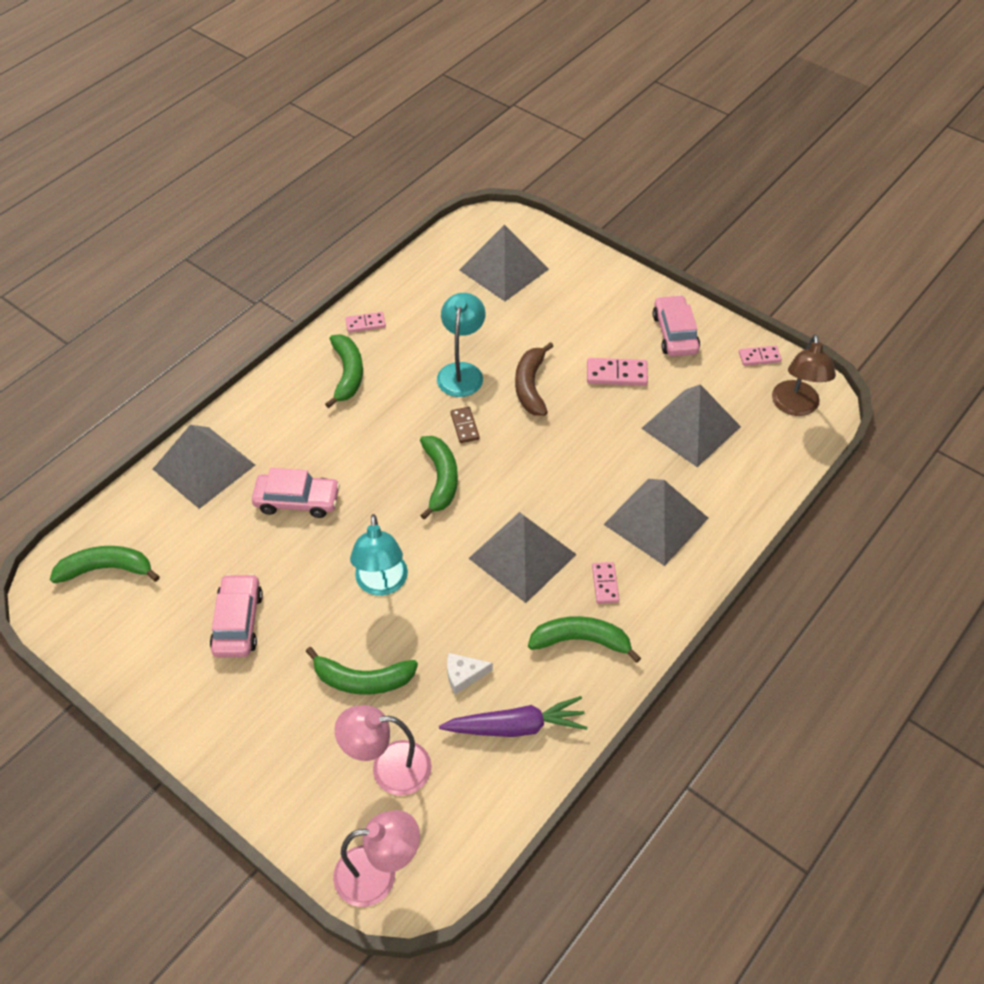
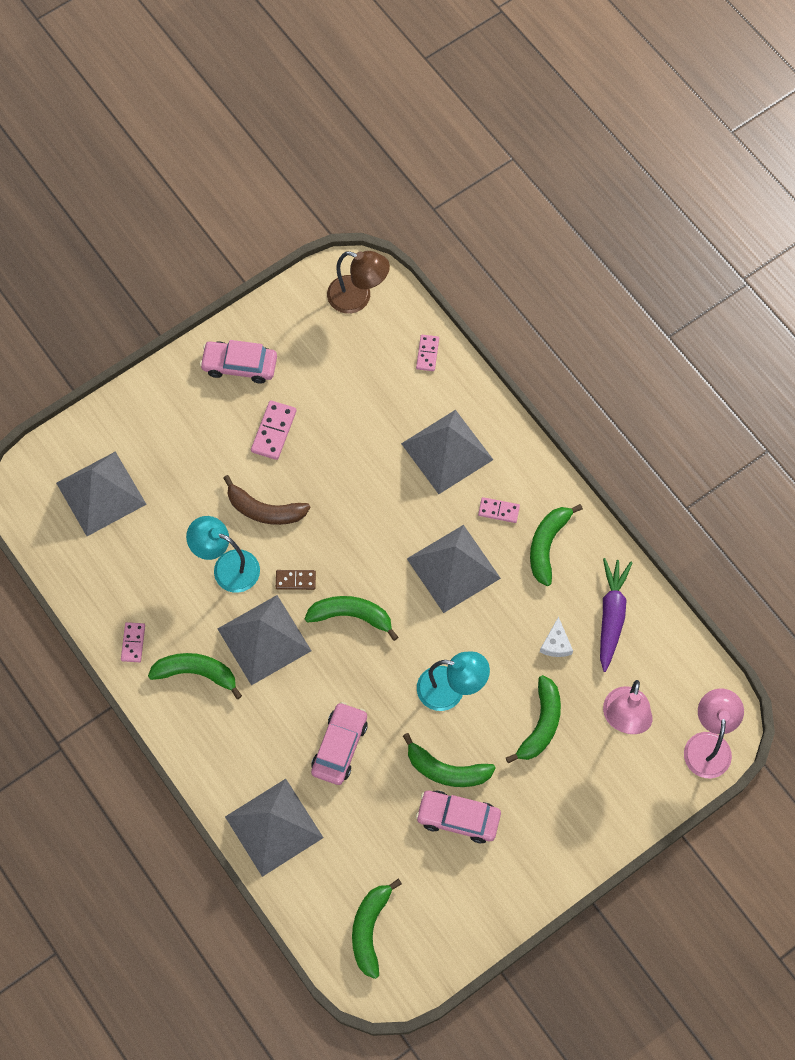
camera: 75 degrees left, 15 degrees up
(290, 600) = (446, 770): none -> green banana
(691, 427) = (355, 390): grey pyramid -> grey pyramid (264, 639)
(759, 357) = (291, 305): pink domino -> pink domino (427, 354)

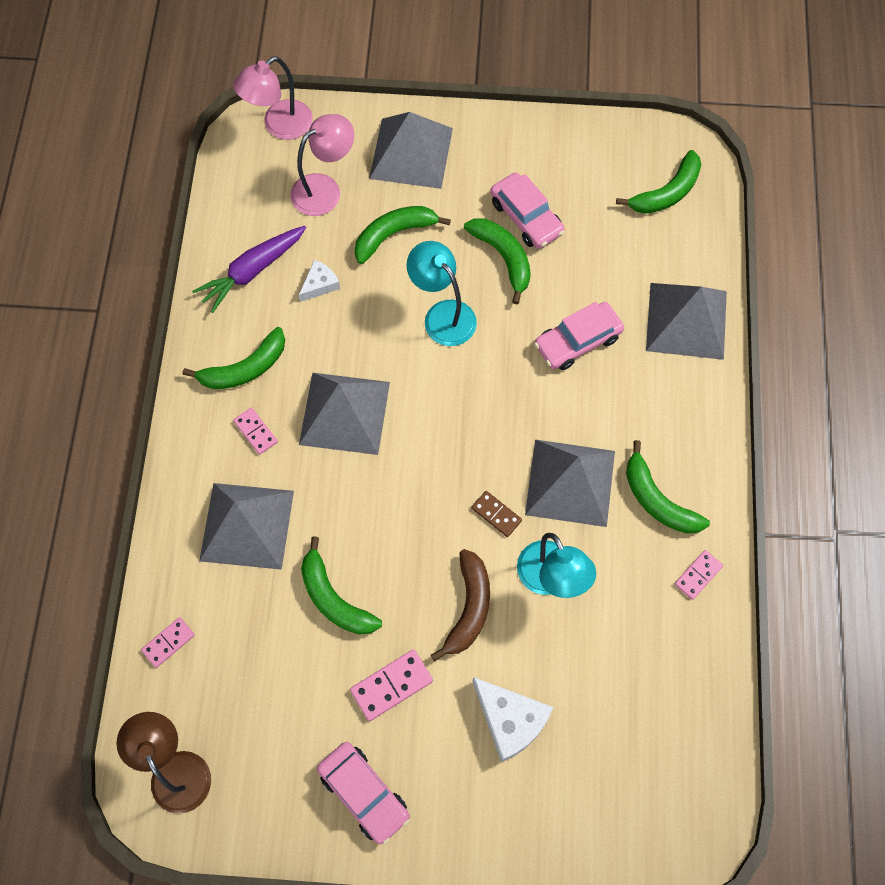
camera: 140 degrees left, 0 degrees up
(101, 493) = (621, 763): grey pyramid -> grey pyramid (411, 153)
(186, 466) = (510, 720): none -> white cheese
(265, 510) = (469, 608): brown banana -> brown banana turned 45 degrees clockwise
(351, 616) = (473, 442): green banana -> green banana (334, 599)

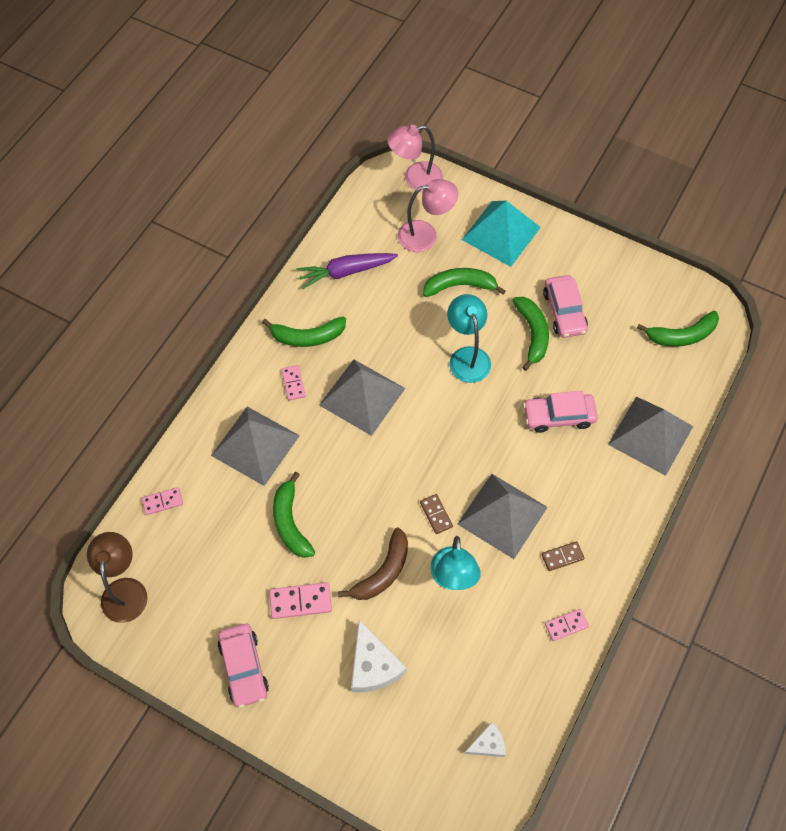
camera: 25 degrees right, 5 degrees down
(320, 284) = (389, 300): white cheese -> white cheese (487, 744)
(411, 153) = (501, 233): grey pyramid -> turquoise pyramid
(657, 500) = (562, 557): green banana -> brown domino

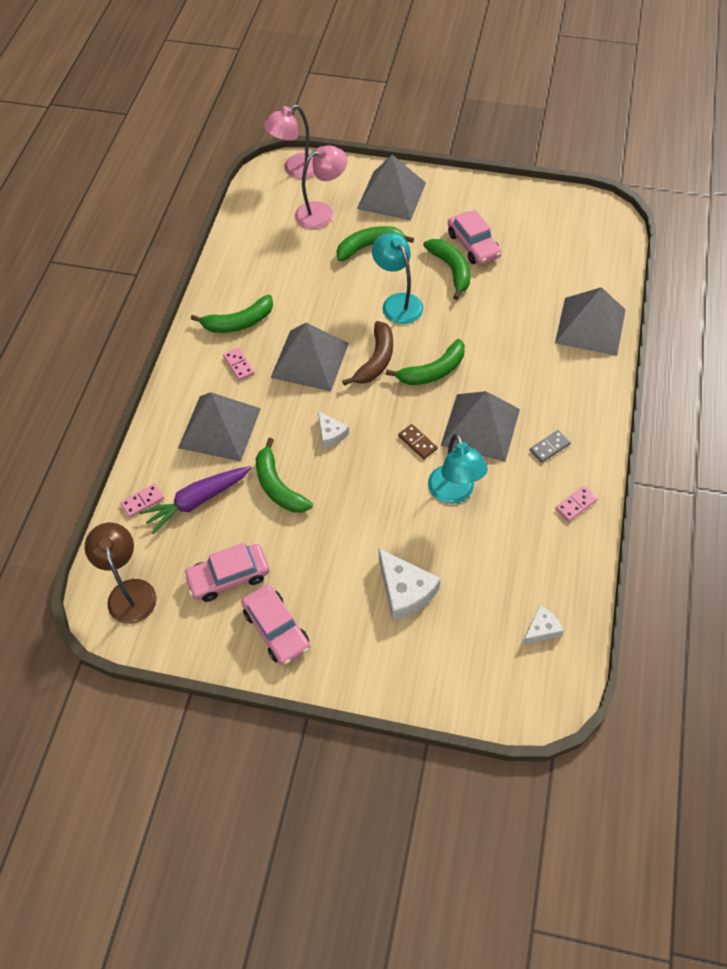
camera: 15 degrees left, 5 degrees down
(300, 601) = (313, 553): pink domino -> none
(346, 272) = (257, 260): purple carrot -> purple carrot (197, 501)
(357, 481) = (331, 434): none -> white cheese
(383, 572) = (384, 505): brown banana -> brown banana (376, 360)
(501, 233) = (391, 195): turquoise pyramid -> grey pyramid
(558, 416) = (501, 331): pink car -> pink car (228, 577)
(562, 557) = (549, 447): brown domino -> grey domino
(682, 335) = (586, 239): green banana -> green banana (433, 371)

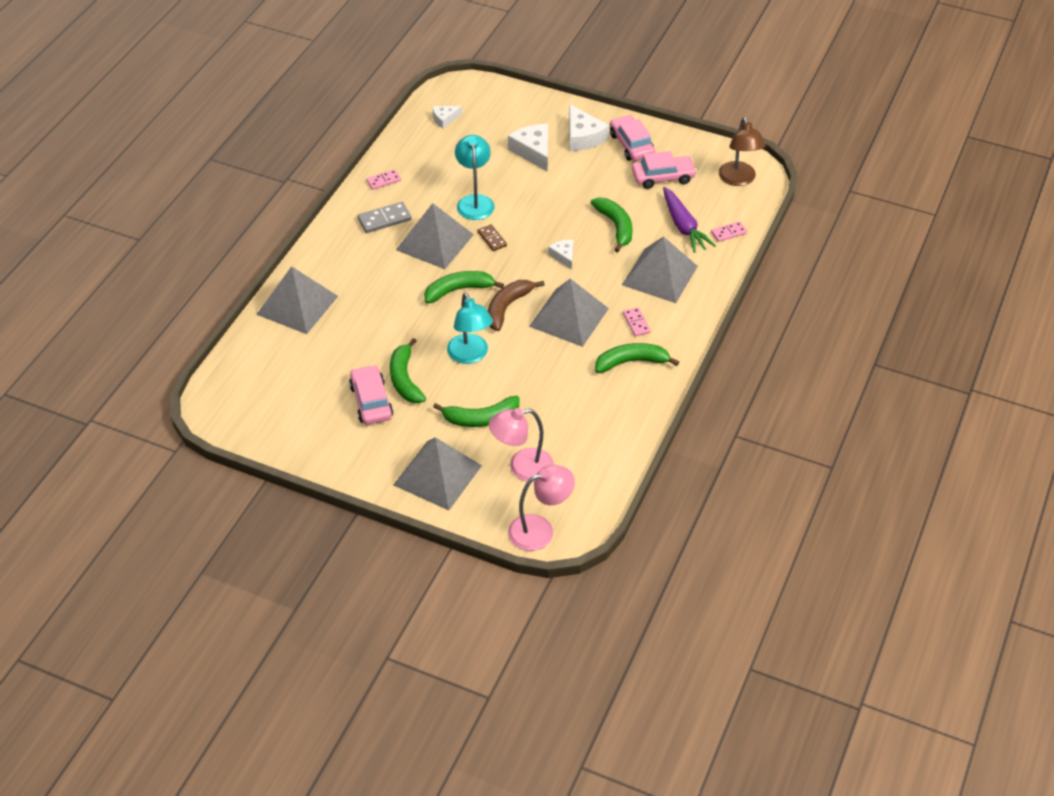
camera: 170 degrees left, 10 degrees down
(197, 501) = (683, 226): purple carrot -> purple carrot turned 90 degrees clockwise
(344, 631) = (583, 137): none -> white cheese
(549, 447) = (384, 219): grey domino -> grey domino, size x1.51

